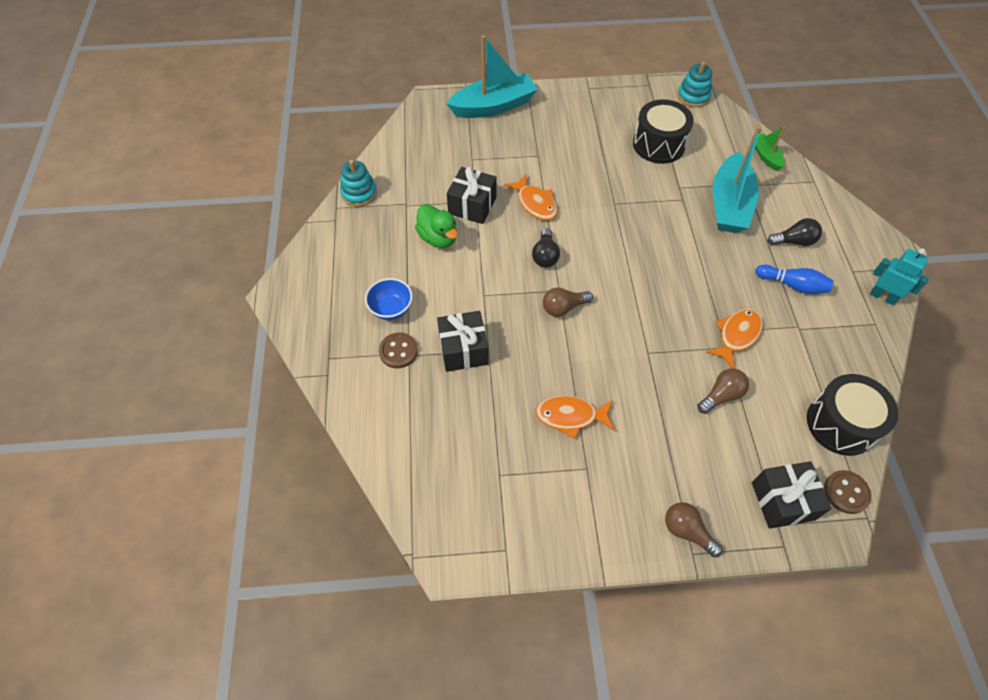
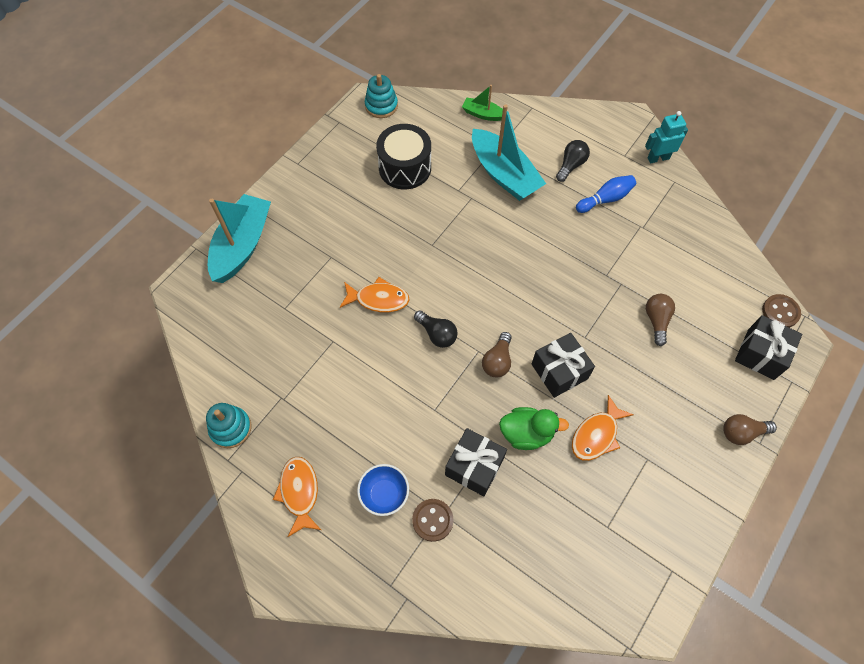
camera: 50 degrees left, 5 degrees up
(438, 238) = (344, 400): green duck -> green duck (526, 433)
(472, 206) = (335, 347): black gift -> black gift (559, 371)
(736, 336) = (617, 269): orange fish -> orange fish (299, 492)
(841, 424) = (731, 270): black drum -> none

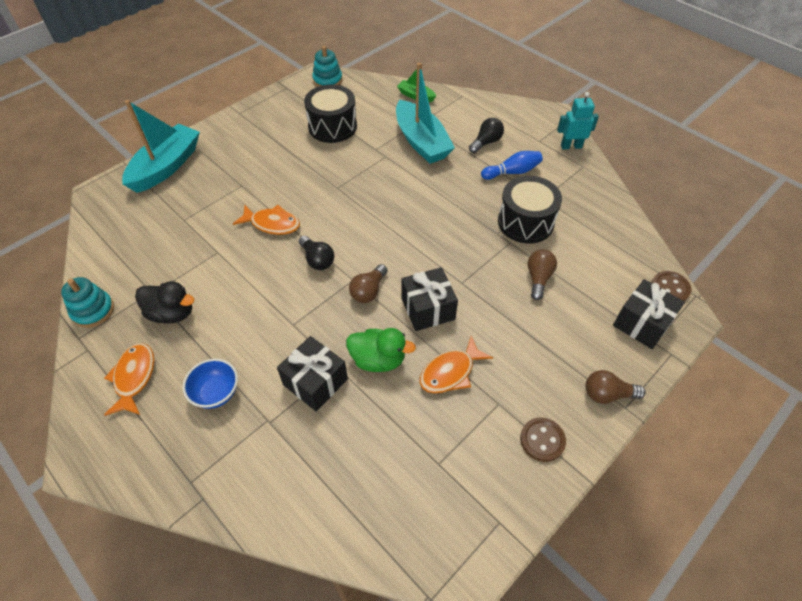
camera: 10 degrees right, 10 degrees down
(311, 418) = (172, 313): none -> black duck
(432, 520) = (256, 425): brown button -> brown button (542, 440)
(631, 258) = (525, 222): none -> black drum

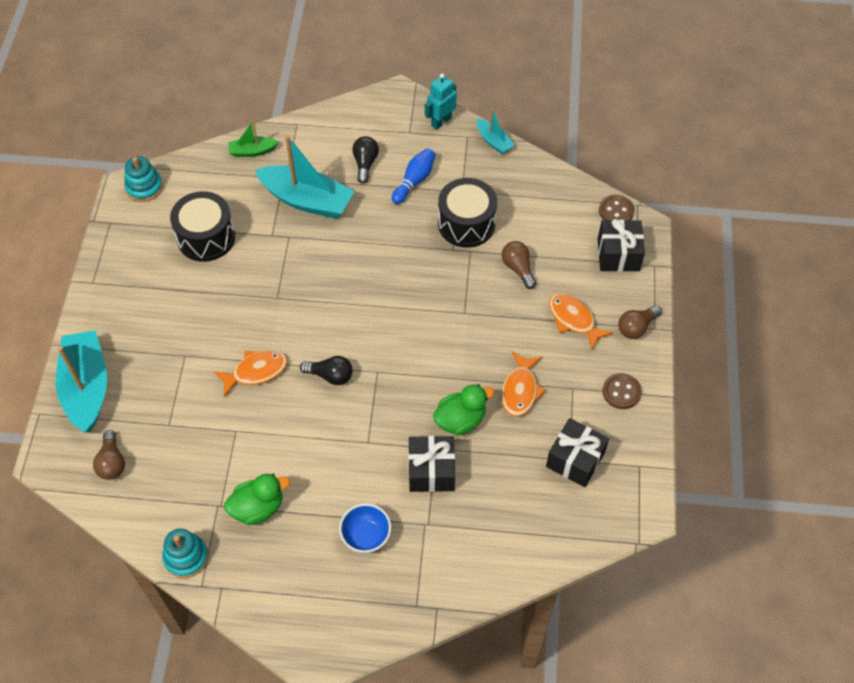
camera: 40 degrees left, 5 degrees up
(134, 377) = (288, 576): orange fish -> orange fish (574, 320)
(172, 313) = (258, 507): black duck -> green duck
(368, 291) = (399, 372): brown light bulb -> brown light bulb (112, 462)
(427, 309) = (459, 353): black gift -> black gift (575, 460)
(602, 180) = (493, 141): none -> turquoise boat

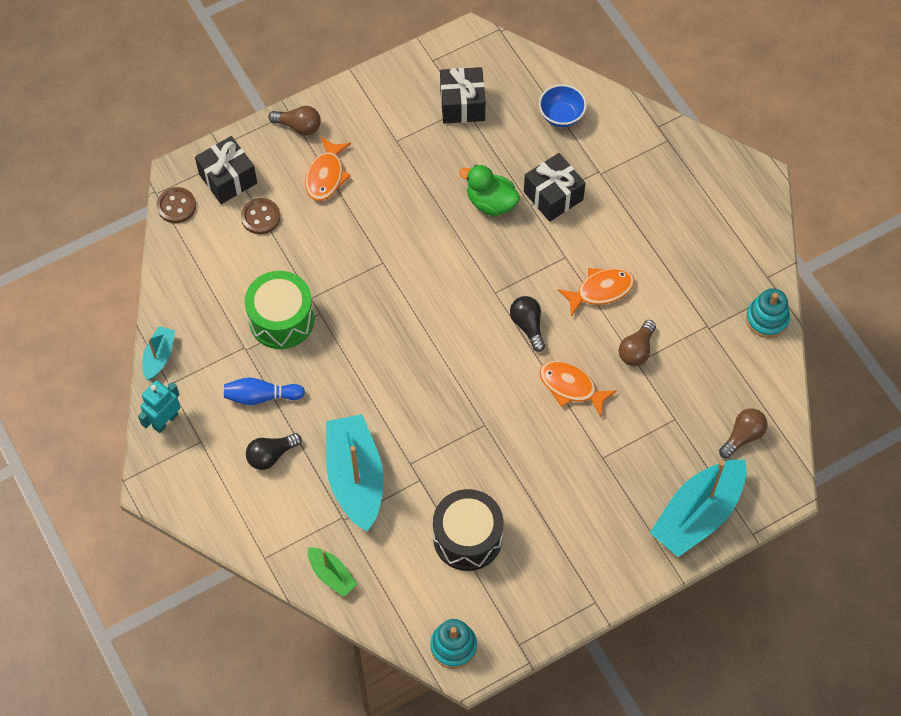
camera: 125 degrees left, 5 degrees up
(258, 507) = (686, 297): green duck -> none
(366, 536) = (644, 206): blue bowl -> blue bowl (561, 116)
(441, 121) = (165, 421): turquoise robot -> turquoise robot turned 120 degrees clockwise
(466, 224) = (281, 319): black drum -> green drum
(518, 268) = (302, 248): brown light bulb -> brown light bulb (636, 350)
(520, 390) = (428, 176): orange fish -> orange fish (601, 290)
(621, 392) = (373, 105): brown button -> brown button (260, 217)

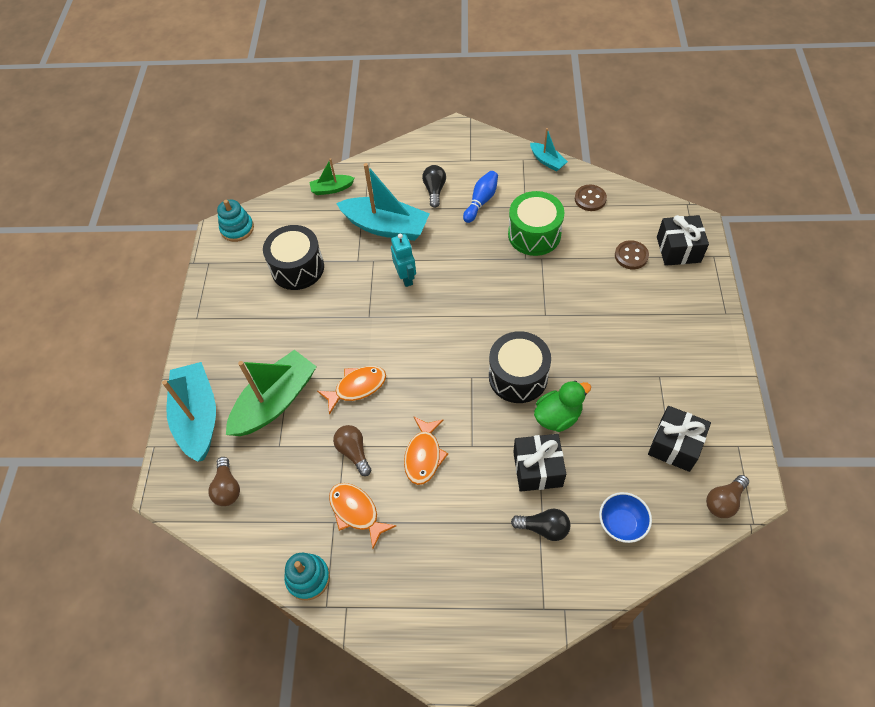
camera: 125 degrees right, 5 degrees down
(165, 421) = (497, 148): turquoise robot -> turquoise robot (406, 277)
(176, 206) = (668, 211): brown button -> brown button (590, 199)
(299, 126) = (708, 314): brown light bulb -> brown light bulb (723, 501)
(326, 175) = (648, 312): orange fish -> orange fish (356, 512)
(469, 253) = (518, 376): none -> black drum
(528, 325) = (428, 385): black light bulb -> black light bulb (544, 528)
(634, 452) = (275, 401): none -> green boat

